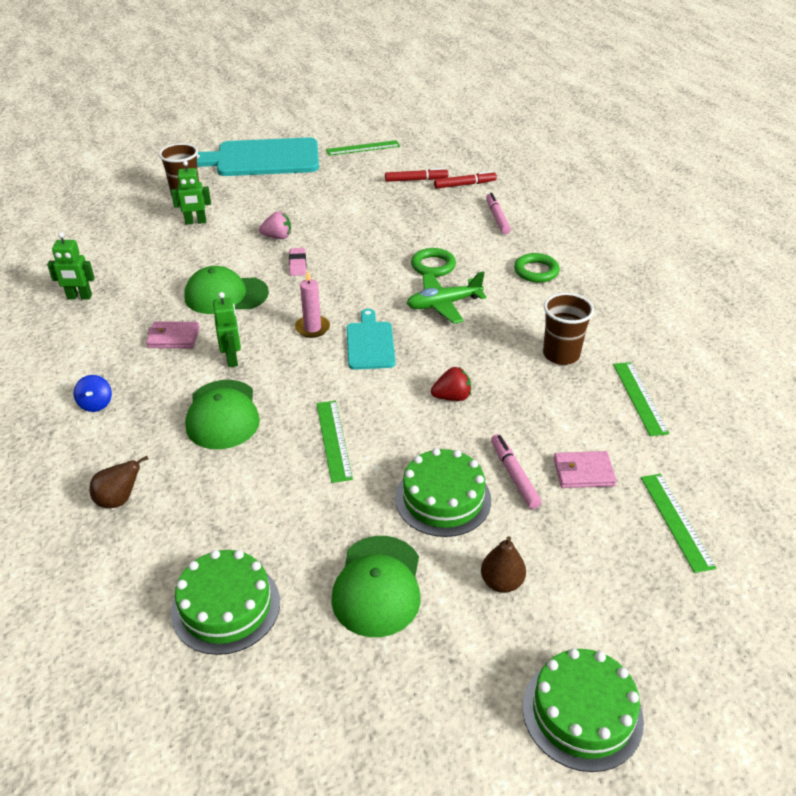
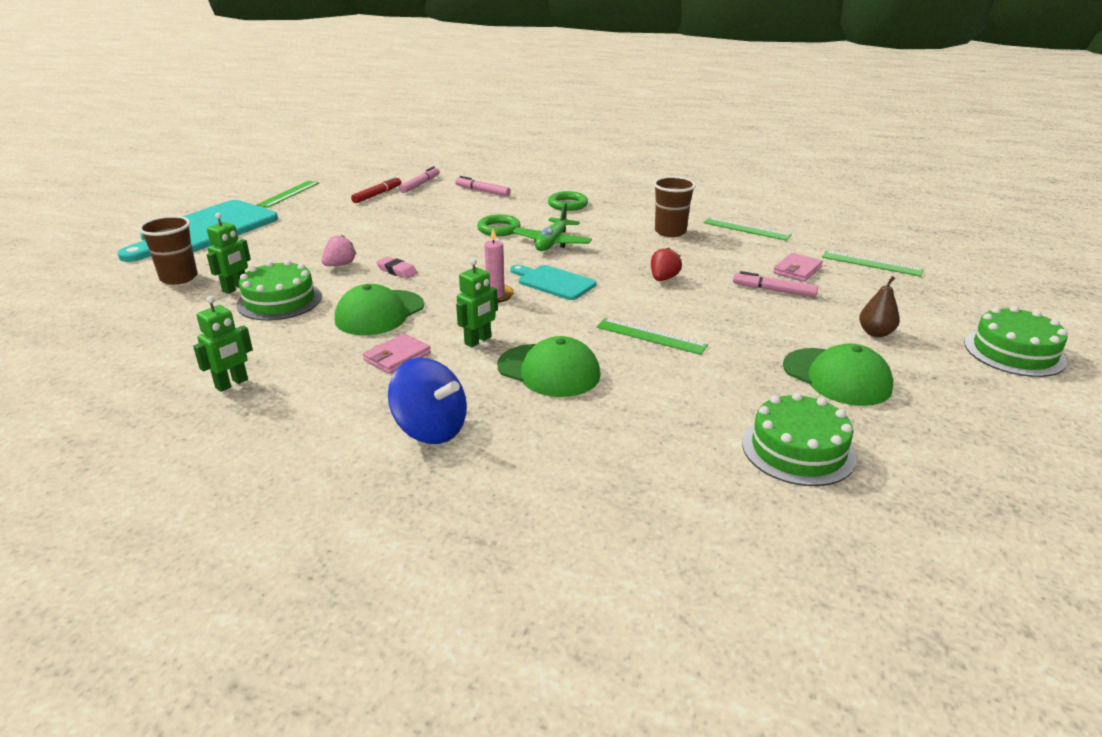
camera: 50 degrees left, 10 degrees down
(96, 404) = (431, 429): blue spinning top -> blue spinning top, size x1.94
(119, 500) = (596, 461): brown pear -> none
(232, 359) = (478, 341): green robot -> green robot turned 105 degrees clockwise
(443, 499) = (770, 321): green cake -> green cake (279, 301)
(464, 184) = (420, 184): red marker -> pink marker

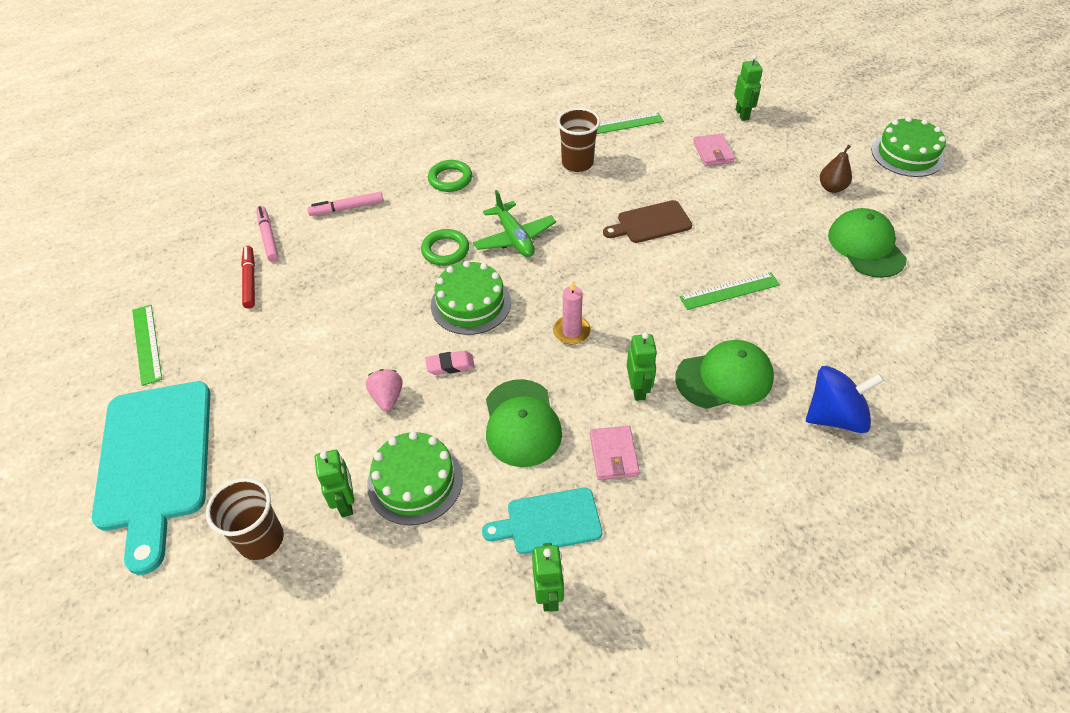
camera: 45 degrees left, 20 degrees up
(431, 429) = (745, 496): blue spinning top -> blue spinning top (835, 416)
(553, 282) = (587, 284): turquoise cutting board -> turquoise cutting board (549, 522)
(663, 279) = (651, 223): red strawberry -> brown cutting board
(774, 290) = (729, 185): pink marker -> none
(798, 450) = (928, 326): green cake -> green cake (470, 303)
(837, 377) = (866, 246): green cap -> green cap turned 105 degrees counterclockwise
(871, 263) = (742, 114): green ruler -> green robot

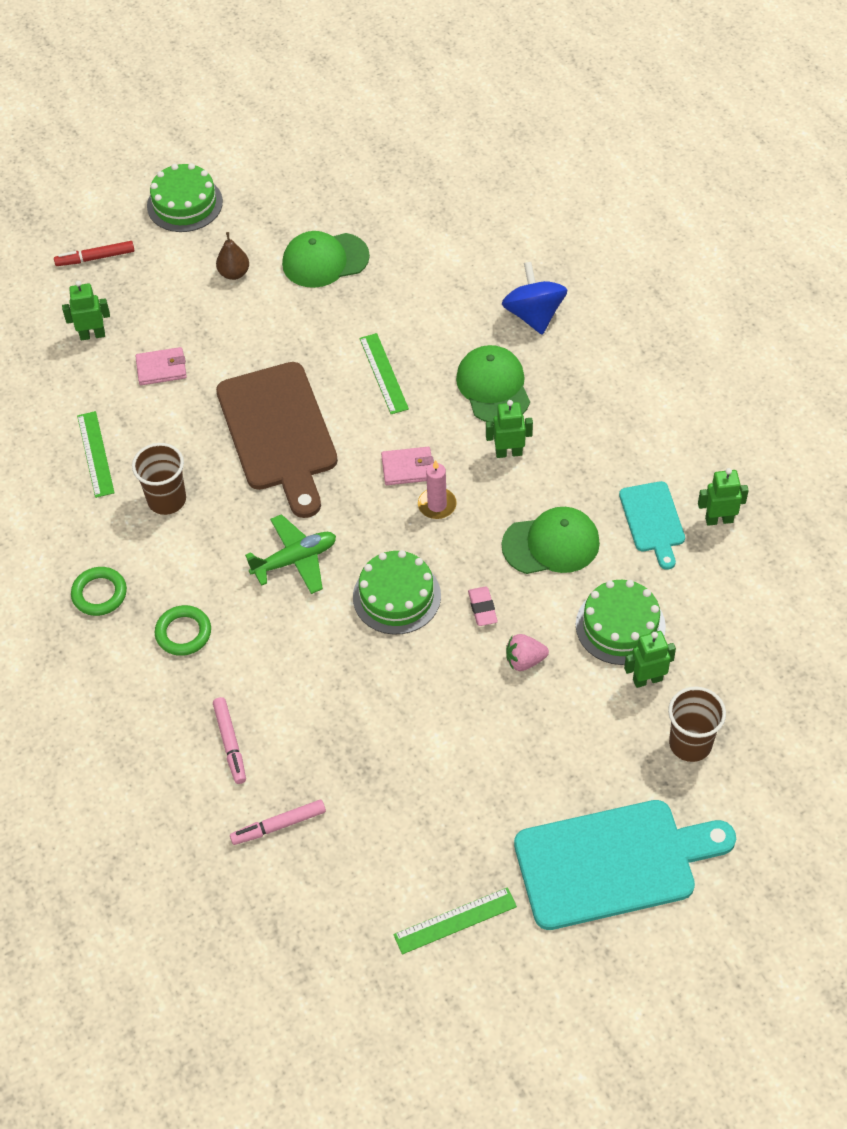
camera: 90 degrees left, 5 degrees up
(250, 280) = (355, 830): red marker -> red marker (95, 258)
(445, 250) = (312, 627): green ring -> green ring (99, 594)
(613, 454) = (582, 473): pink wallet -> pink wallet (407, 468)
(651, 223) = (279, 432): brown cutting board -> brown cutting board, size x1.90

